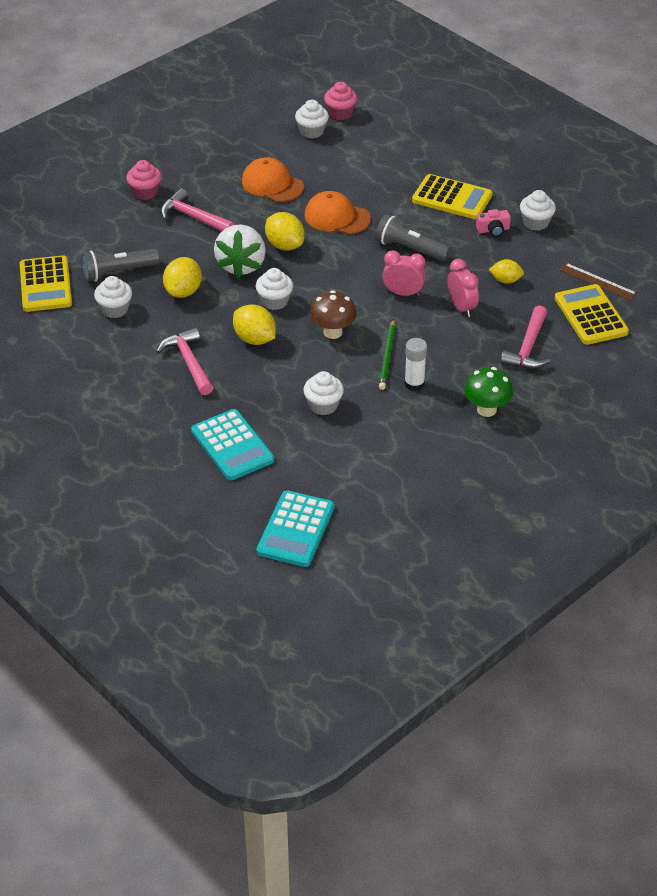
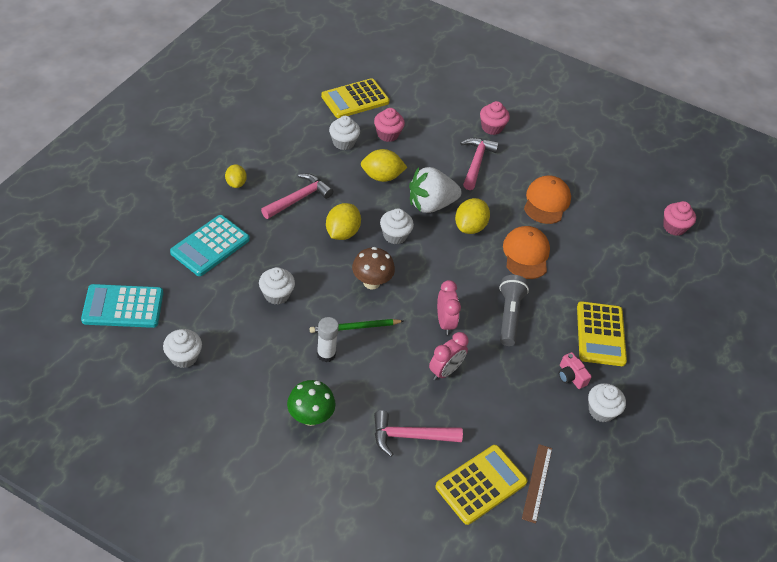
camera: 65 degrees right, 5 degrees up
(118, 272) = (387, 134): grey flashlight -> pink cupcake
(312, 131) = (635, 213): white cupcake -> white cupcake (184, 357)
(506, 280) = (500, 400): yellow lemon -> yellow lemon (236, 183)

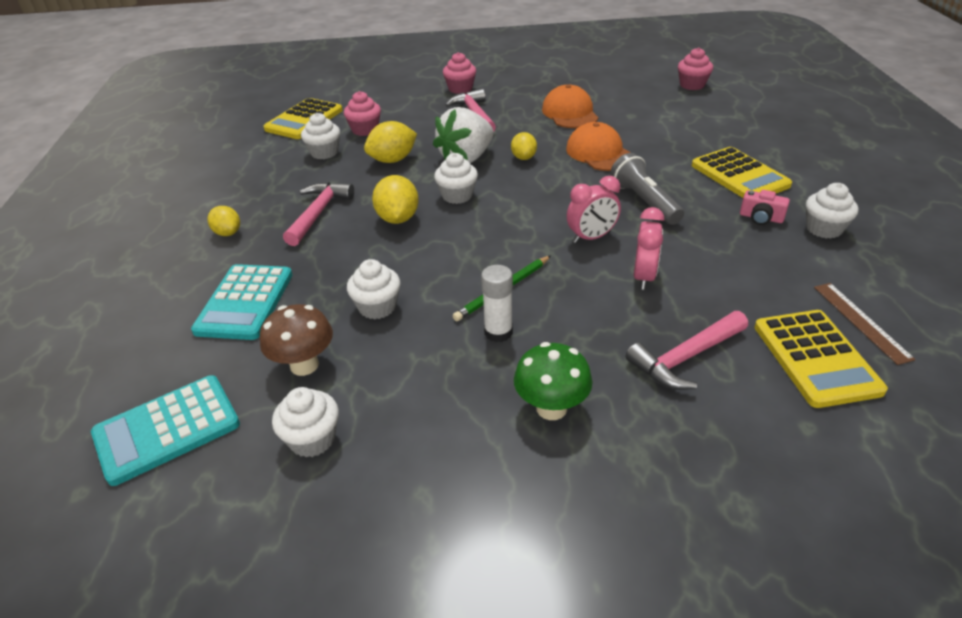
camera: 25 degrees left, 10 degrees down
(371, 282) = (476, 243): brown mushroom -> brown mushroom (304, 365)
(445, 322) = (591, 237): pink clock -> pink clock turned 105 degrees clockwise
(470, 227) = (523, 157): yellow lemon -> yellow lemon, size x0.65
(481, 484) = (815, 358): yellow calculator -> yellow calculator turned 150 degrees clockwise

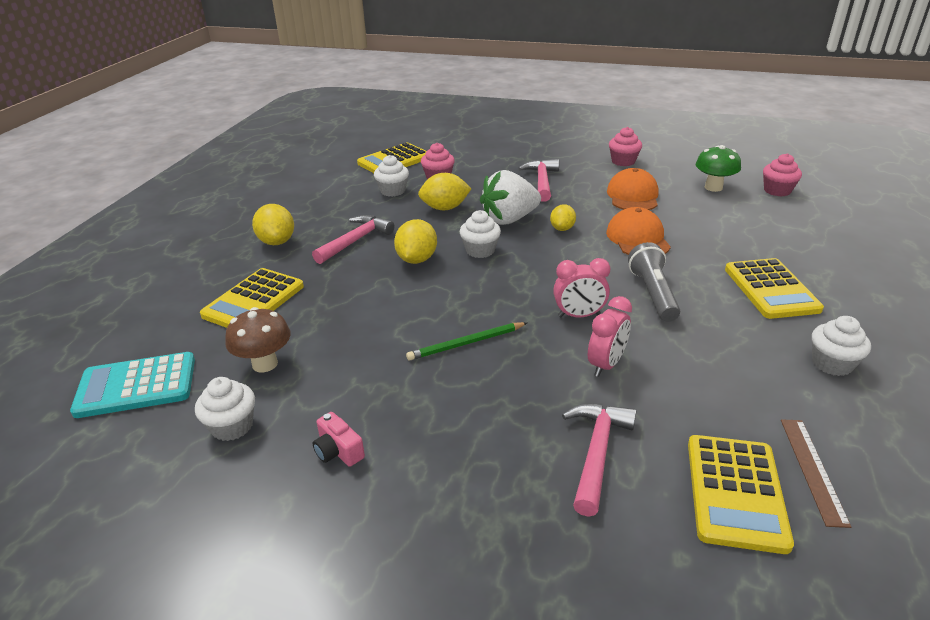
camera: 20 degrees right, 5 degrees down
(228, 233) = (277, 242): yellow lemon -> yellow lemon, size x1.55
(245, 302) = (254, 301): turquoise calculator -> yellow calculator
(377, 307) = (352, 331): white cupcake -> none
(460, 89) = (544, 156): pink cupcake -> pink cupcake (623, 161)
(498, 332) = (438, 380): white glue stick -> none
(551, 408) = (441, 461): green mushroom -> green mushroom (713, 187)
(685, 358) = (597, 452): pink hammer -> pink hammer turned 120 degrees clockwise
(761, 218) = (767, 336): pink camera -> pink camera (338, 451)

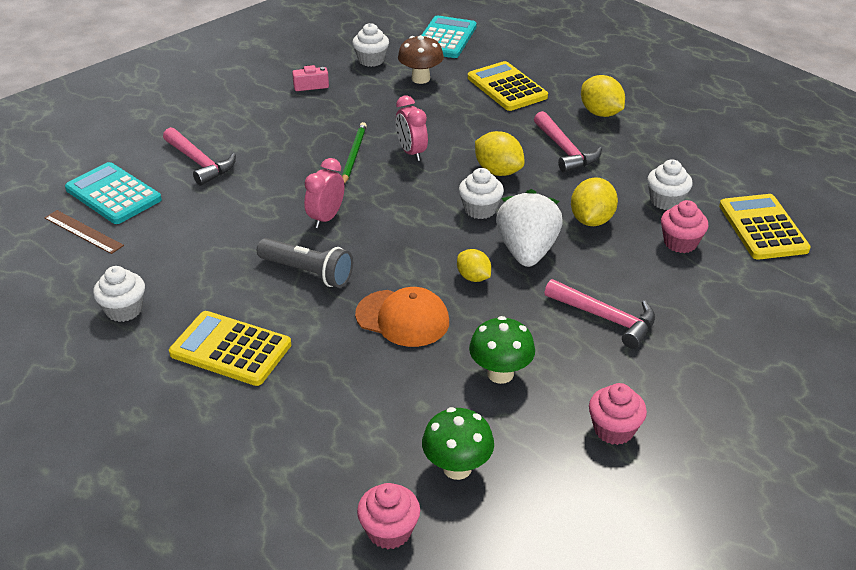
camera: 120 degrees right, 5 degrees up
(277, 242) = (600, 113): yellow lemon -> yellow lemon turned 45 degrees clockwise
(606, 364) = (260, 203): pink clock -> pink clock (411, 152)
(633, 196) = (500, 374): orange cap -> green mushroom
(735, 492) = (113, 194): yellow calculator -> turquoise calculator

